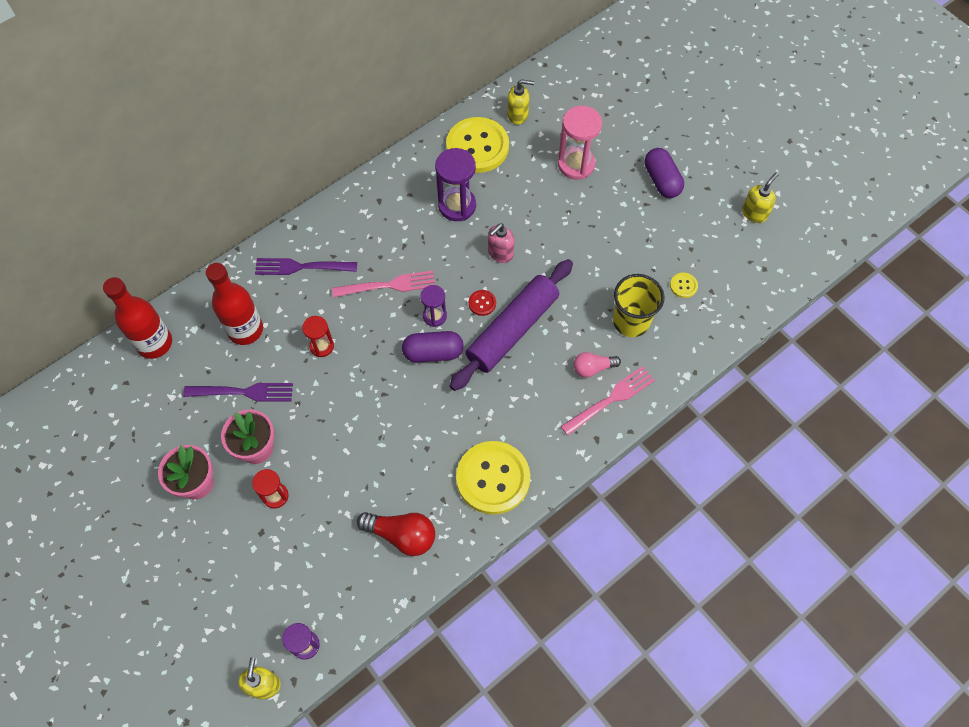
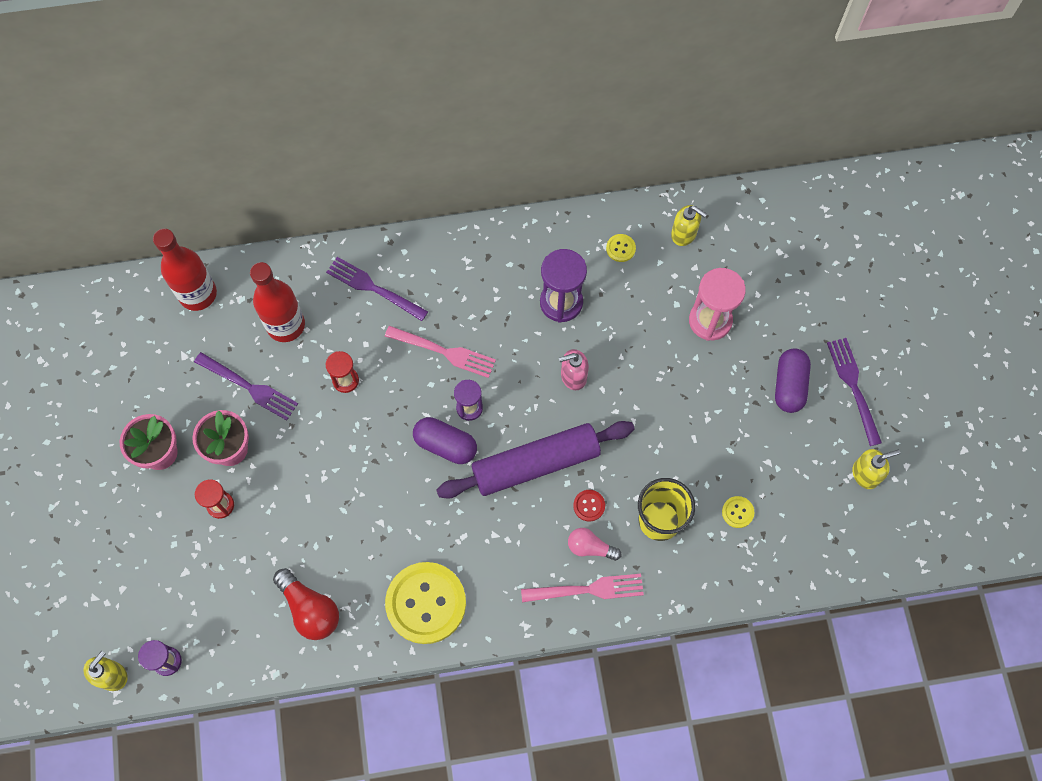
camera: 30 degrees right, 5 degrees up
(477, 146) = (620, 248): yellow button -> yellow button, size x0.41
(482, 303) = (523, 420): red button -> red button (589, 505)
(706, 159) = (853, 387): none -> purple fork

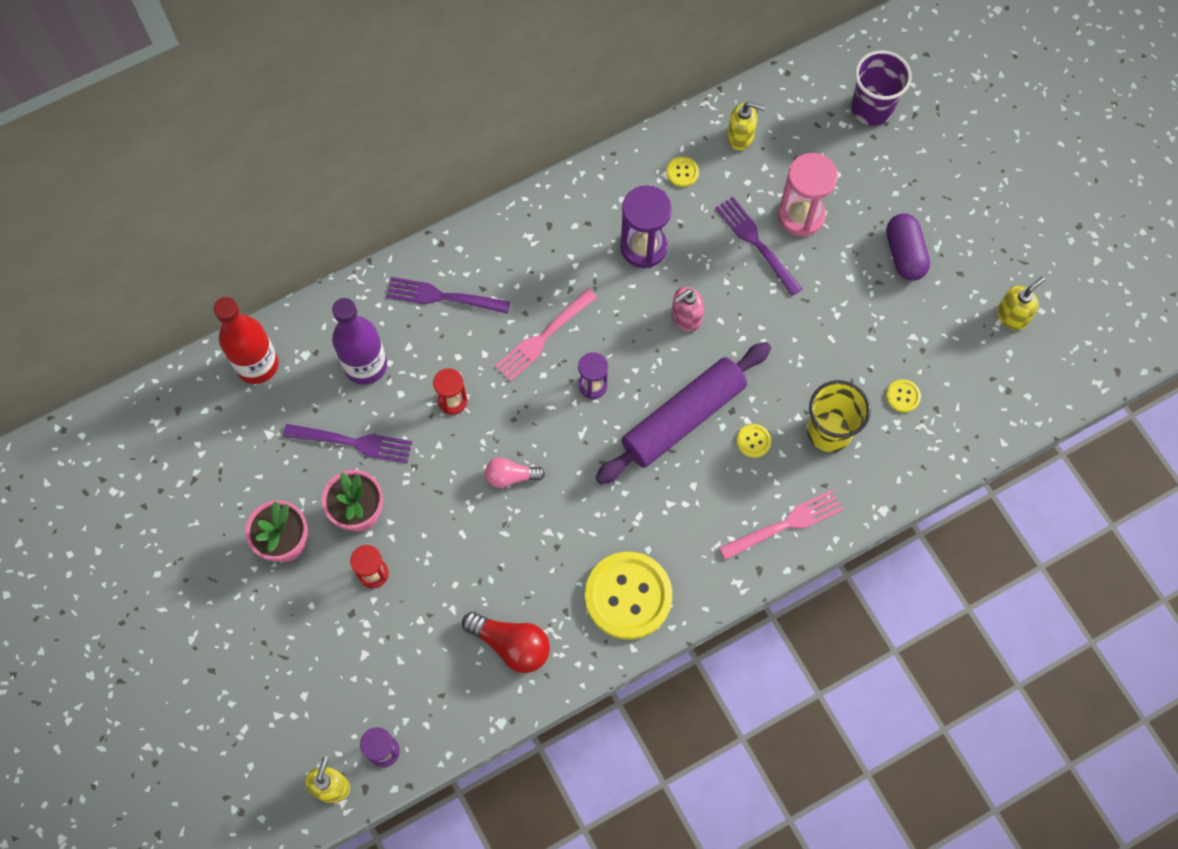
camera: 20 degrees left, 0 degrees up
(286, 325) = (365, 365): red bottle -> purple bottle
(444, 352) = (543, 337): pink fork -> pink fork turned 135 degrees clockwise
(445, 445) = (583, 431): purple capsule -> none
(589, 505) = (753, 441): red button -> yellow button
(590, 547) = (771, 482): pink light bulb -> pink light bulb (511, 476)
(811, 246) = (872, 108): none -> purple cup
(853, 387) = (967, 234): purple fork -> purple fork (756, 243)

